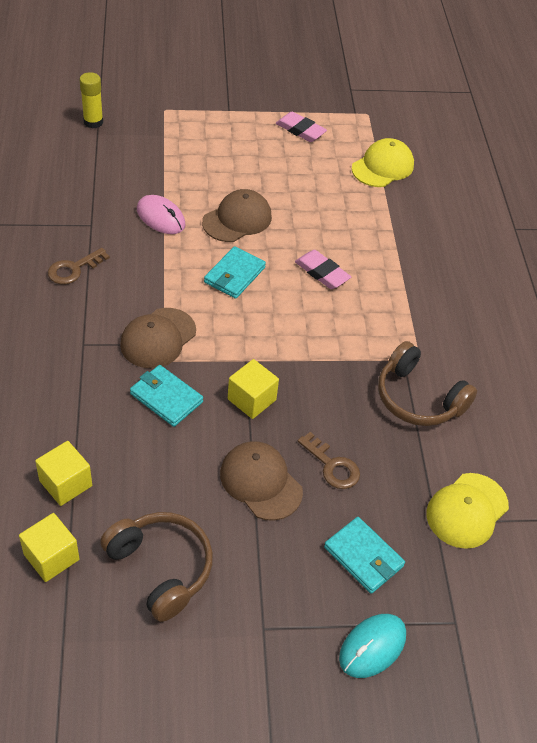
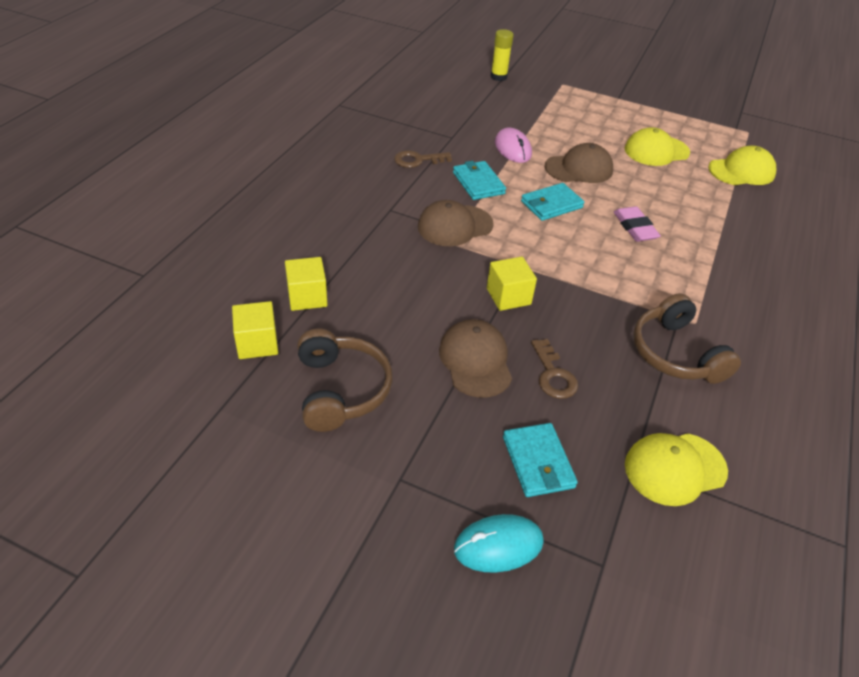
camera: 30 degrees right, 5 degrees down
(166, 398) = (433, 268): turquoise wallet -> turquoise wallet (478, 183)
(297, 169) = (656, 151): none -> yellow cap
(300, 130) = (676, 126): pink eraser -> none

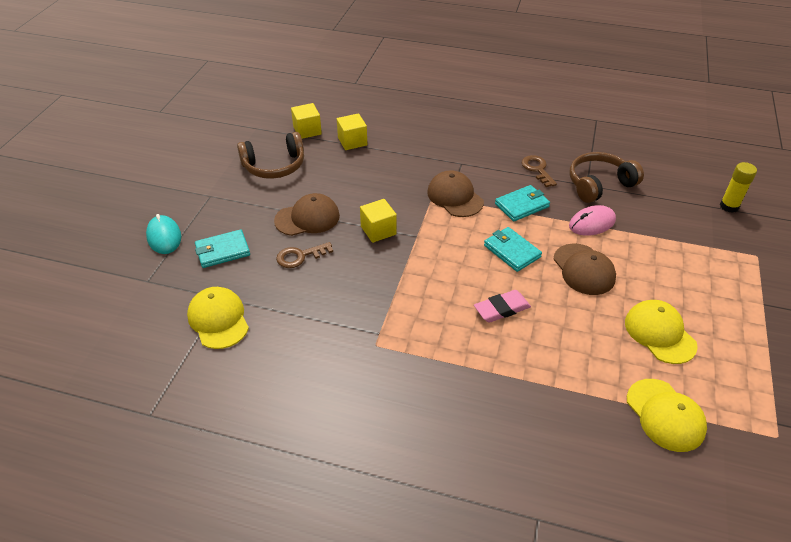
camera: 85 degrees right, 0 degrees up
(675, 353) = (334, 328): brown headphones -> brown headphones (599, 184)

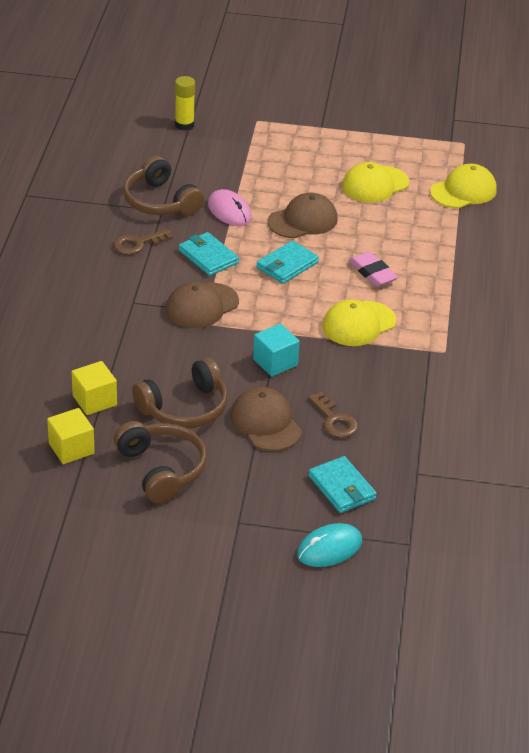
camera: 100 degrees left, 5 degrees down
(218, 319) = (449, 469): yellow cap -> yellow cap (358, 324)
(334, 180) = (185, 408): none -> brown headphones
(378, 230) = (275, 362): yellow cube -> turquoise cube

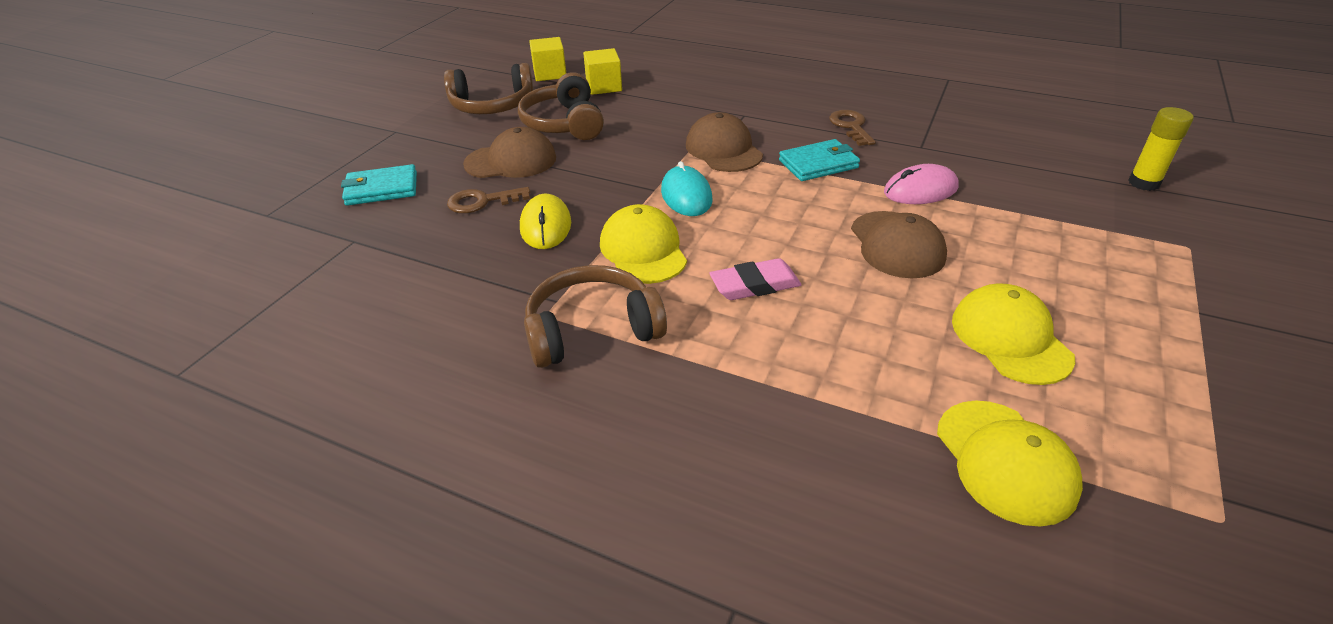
camera: 110 degrees right, 0 degrees up
(160, 202) = (940, 147): brown headphones -> brown headphones (592, 330)
(275, 362) = (602, 180): turquoise cube -> none
(287, 265) = (789, 215): turquoise wallet -> none
(329, 548) = (314, 169): turquoise mouse -> turquoise mouse (686, 195)
(351, 376) = (546, 226): none -> yellow mouse

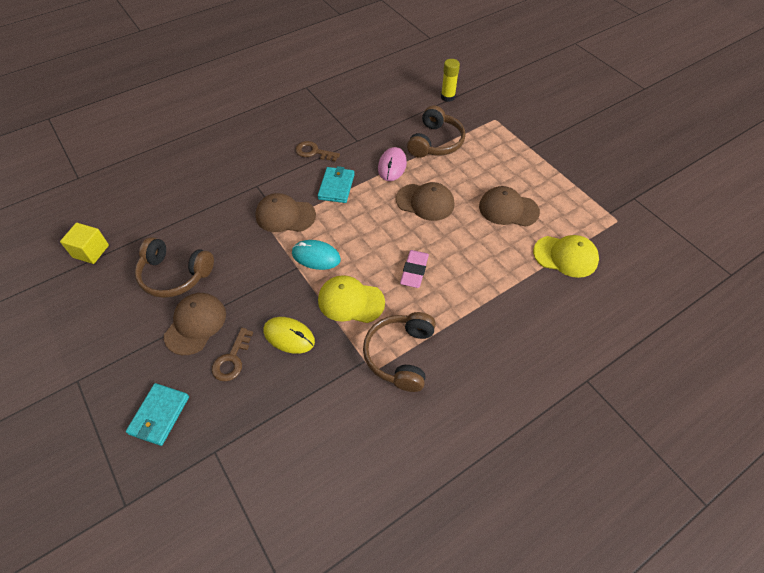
camera: 60 degrees left, 15 degrees up
(492, 106) = (103, 305): brown headphones -> brown headphones (435, 142)
(604, 86) = (146, 231): yellow cube -> none
(1010, 338) = (508, 209): yellow cap -> brown cap

